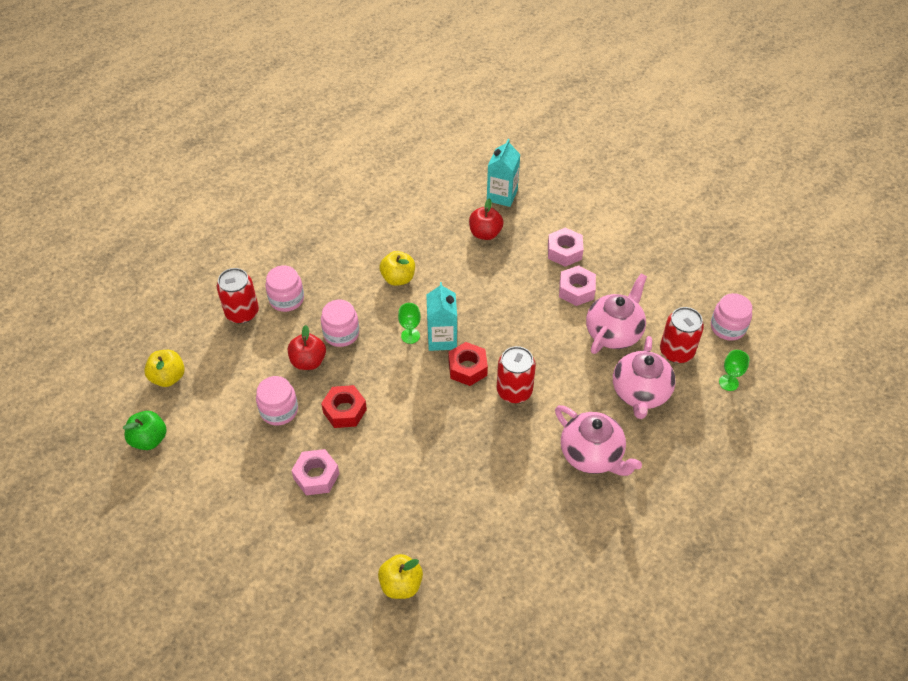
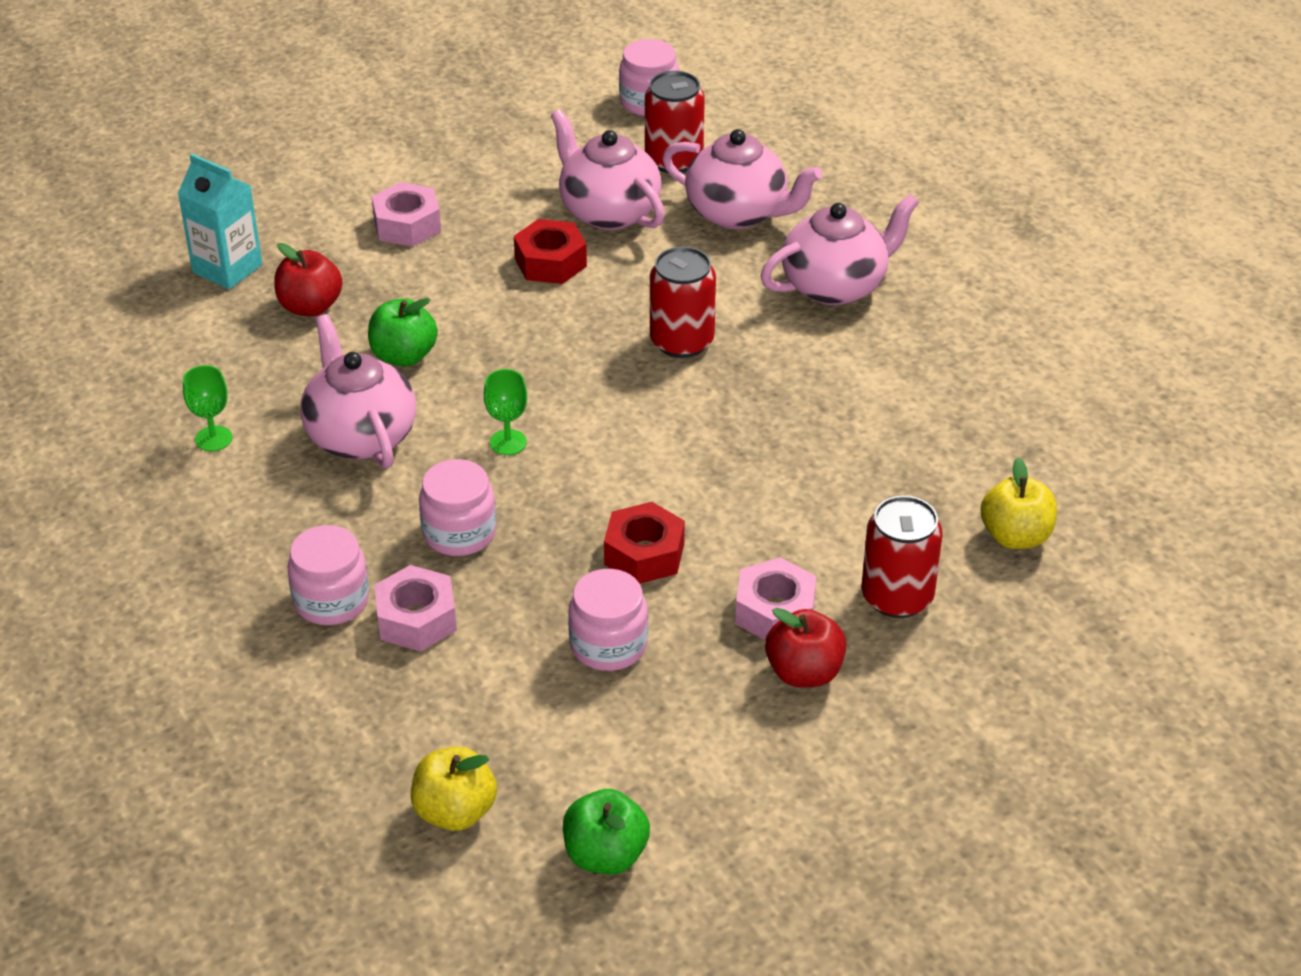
camera: 75 degrees left, 10 degrees down
(242, 312) = (333, 674): red can -> red can (897, 597)
(308, 361) = (507, 588): red apple -> red apple (804, 672)
(398, 278) = (360, 435): yellow apple -> pink teapot
(442, 339) = (533, 404): turquoise carton -> none
(461, 278) = (404, 356): none -> green apple
(467, 368) = (612, 385): red nut -> red nut (550, 262)
(576, 290) = (500, 231): pink nut -> pink nut (416, 619)
(728, 382) = (751, 127): green goblet -> green goblet (213, 438)

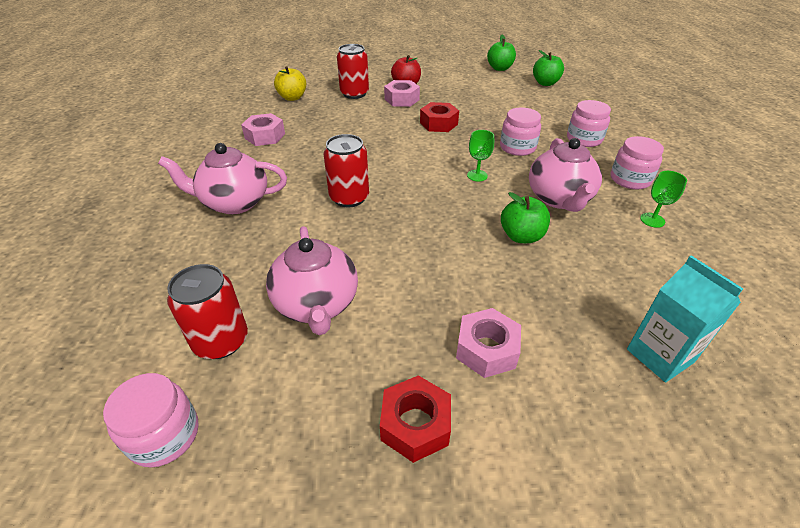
camera: 155 degrees left, 0 degrees up
(310, 307) = (584, 293): red apple -> none
(416, 619) = (546, 126): pink nut -> pink nut (265, 136)
(455, 812) = (545, 83): yellow apple -> green apple
(550, 262) = (390, 273): red nut -> red nut (415, 424)
(608, 645) = (471, 104): pink jar -> pink jar (630, 179)
(738, 213) = (230, 270): pink teapot -> none

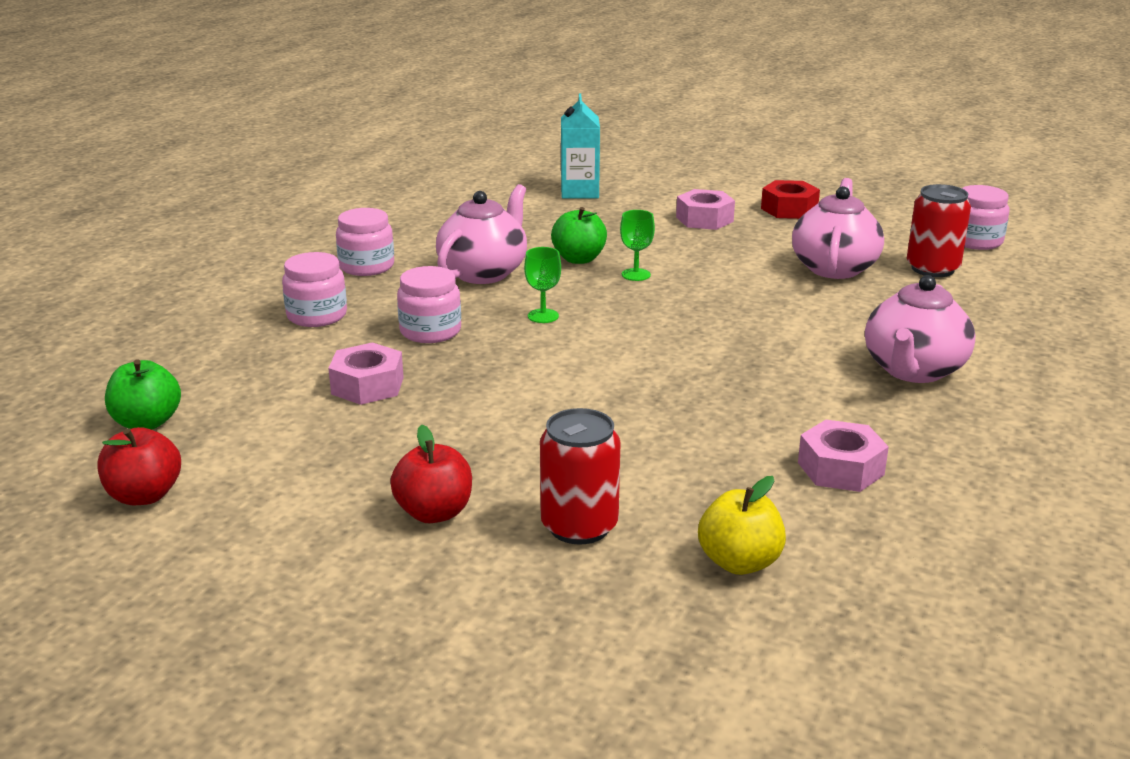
camera: 150 degrees left, 15 degrees down
(234, 203) = (913, 370): pink teapot -> pink teapot turned 90 degrees clockwise
(349, 198) = (743, 336): red can -> none
(402, 99) = (492, 475): pink nut -> pink nut (367, 385)
(438, 123) = (491, 400): red nut -> none
(499, 68) = (144, 495): green apple -> red apple
(652, 220) = (424, 237): green goblet -> green goblet (636, 275)

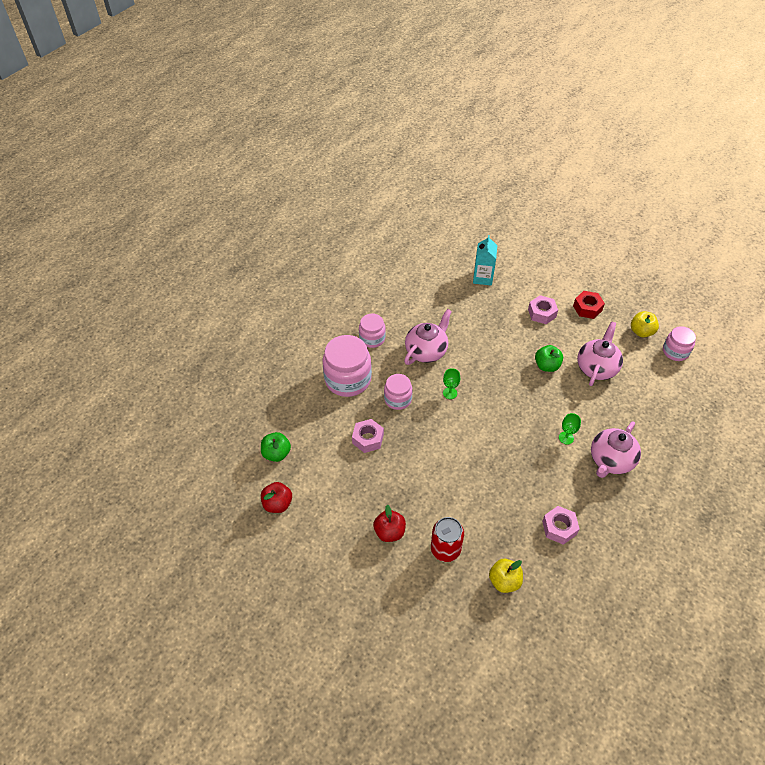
camera: 10 degrees right, 25 degrees up
(317, 316) = (348, 379): pink jar -> pink jar, size x1.72
(579, 259) = (473, 344): green apple -> green apple (547, 366)
(636, 275) = (498, 362): green goblet -> green goblet (566, 438)
(901, 226) = (641, 332): none -> yellow apple
(932, 268) = (645, 375): red can -> none

